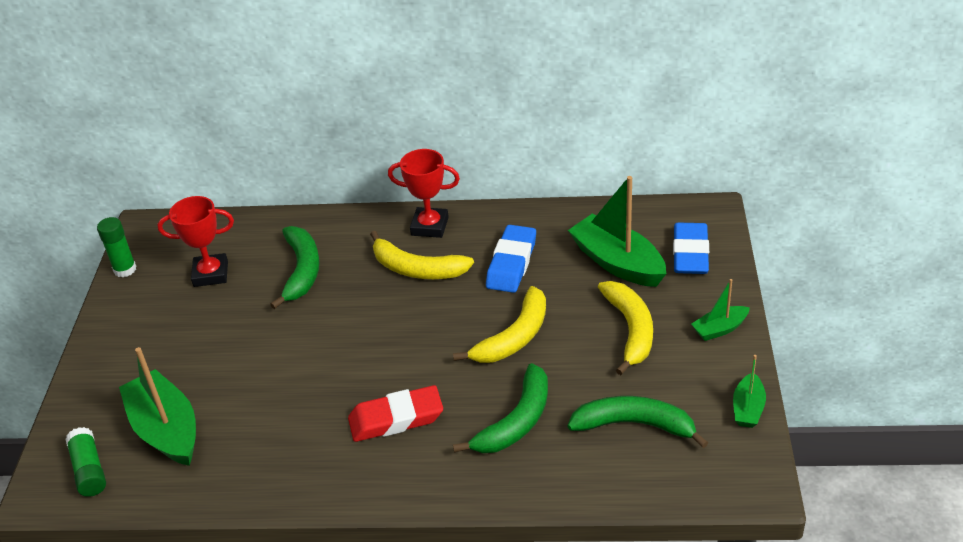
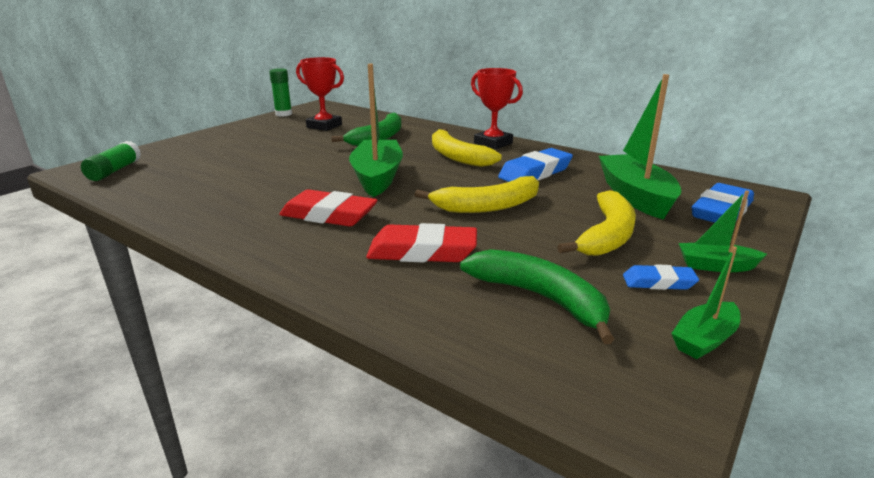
camera: 30 degrees right, 15 degrees down
(166, 430) = (184, 170): green boat -> green boat (377, 177)
(516, 421) = (422, 252): green banana -> red eraser
(695, 367) = (658, 282): none -> blue eraser

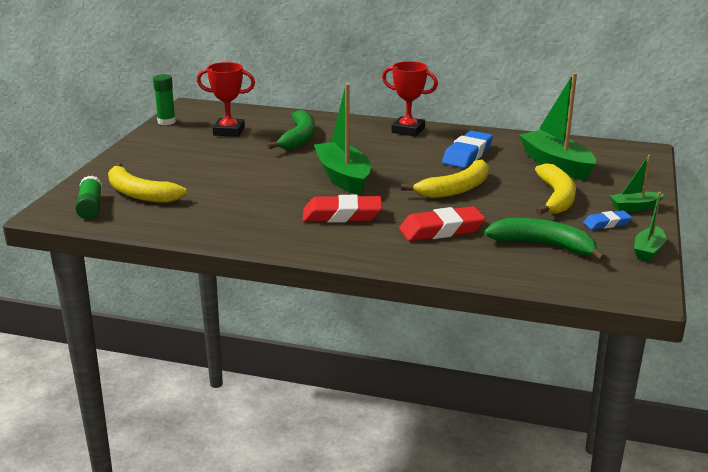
camera: 20 degrees left, 0 degrees up
(456, 156) = (389, 148): yellow banana -> yellow banana (139, 194)
(721, 211) = (620, 168): blue eraser -> none

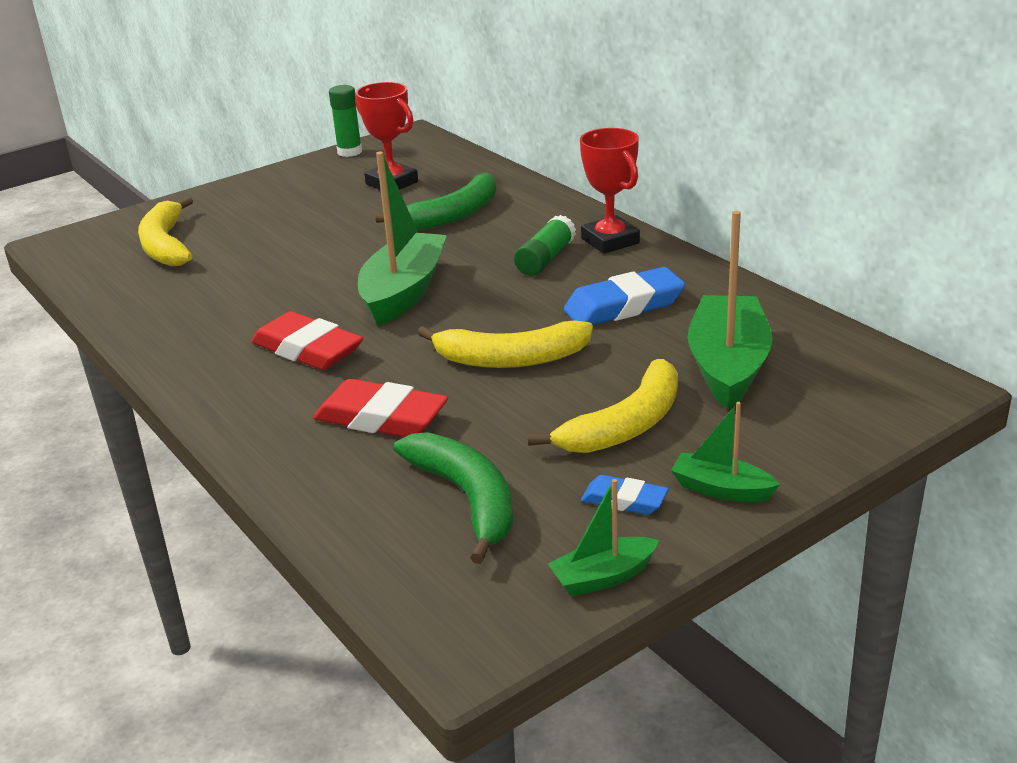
camera: 40 degrees right, 5 degrees up
(90, 207) = (98, 248): green glue stick -> green glue stick (545, 259)

